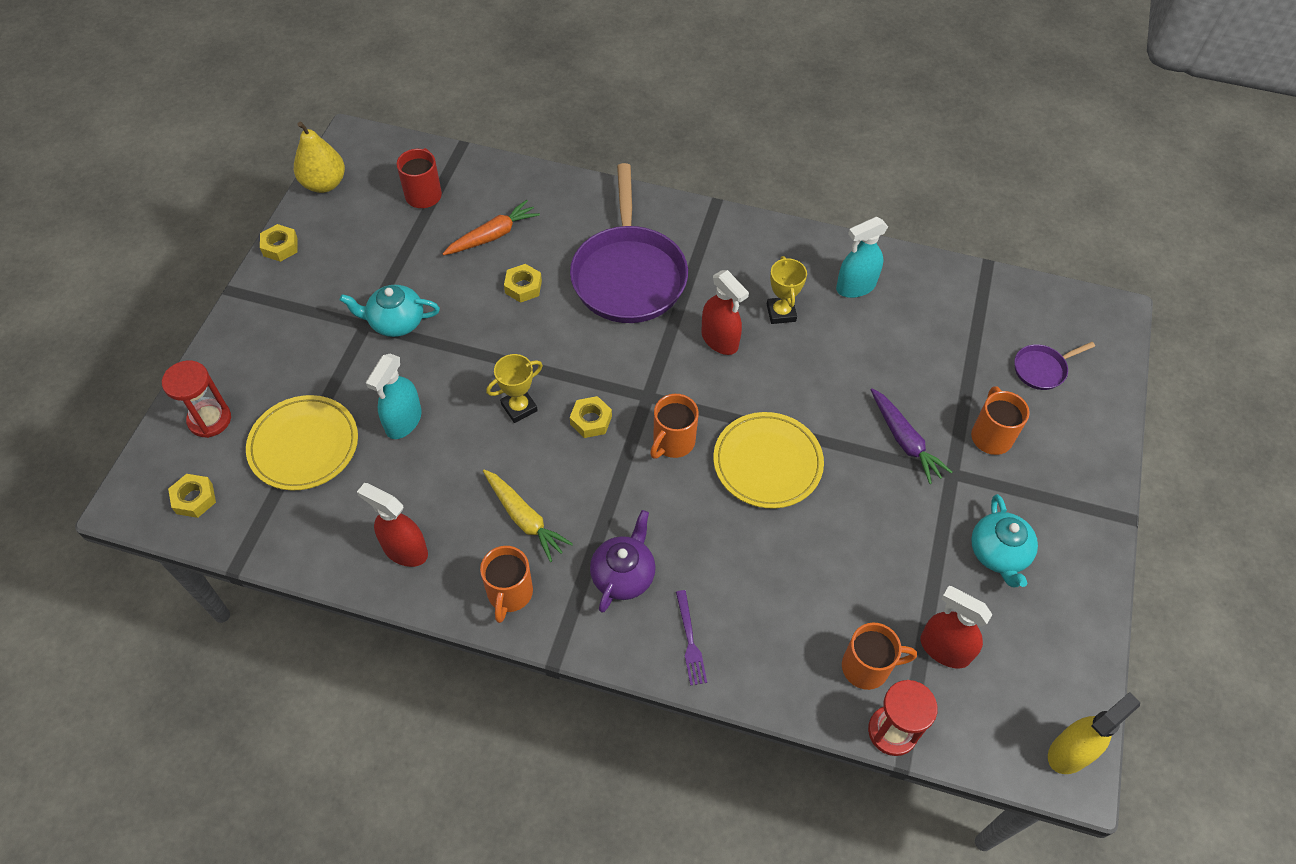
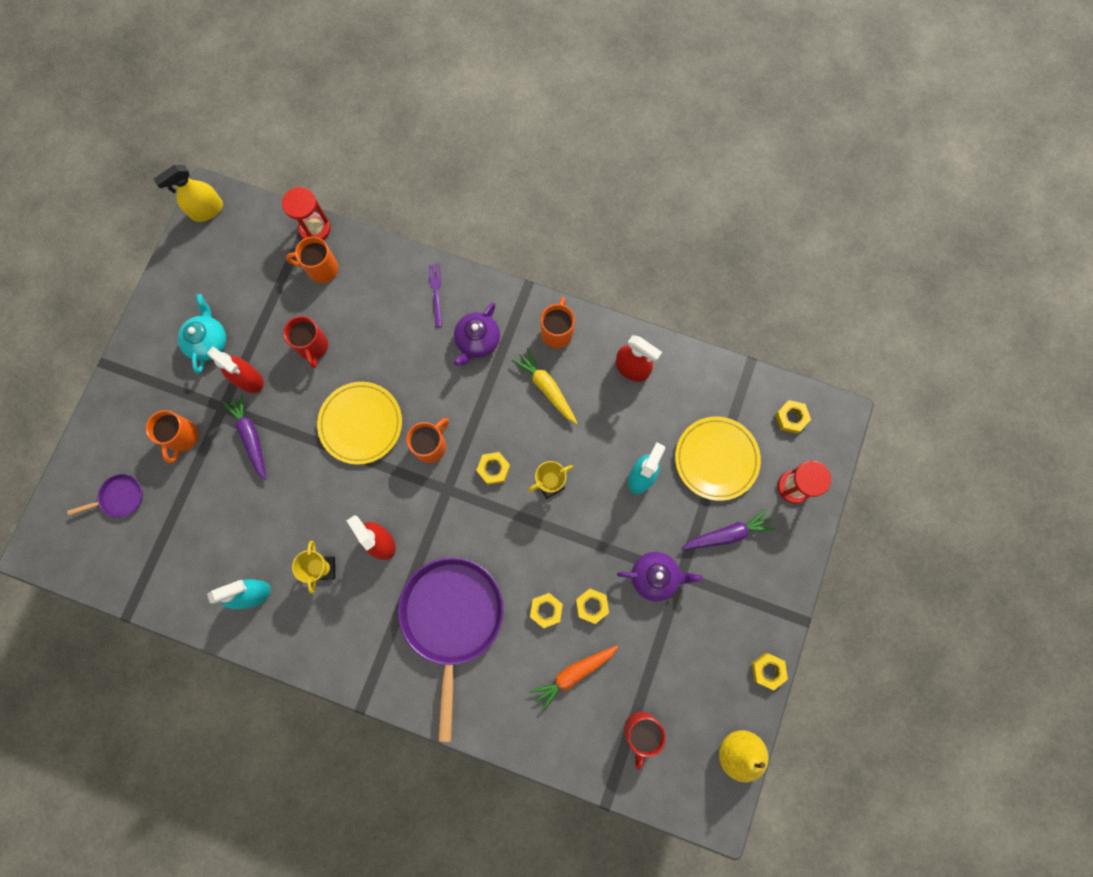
camera: 175 degrees left, 20 degrees up
(304, 366) = (727, 534): none -> purple carrot
(395, 322) = (655, 576): turquoise teapot -> purple teapot
(471, 293) = (592, 606): none -> yellow nut
(852, 554) = (313, 347): none -> red mug
(944, 649) = (267, 277): red spray bottle -> red spray bottle (248, 379)

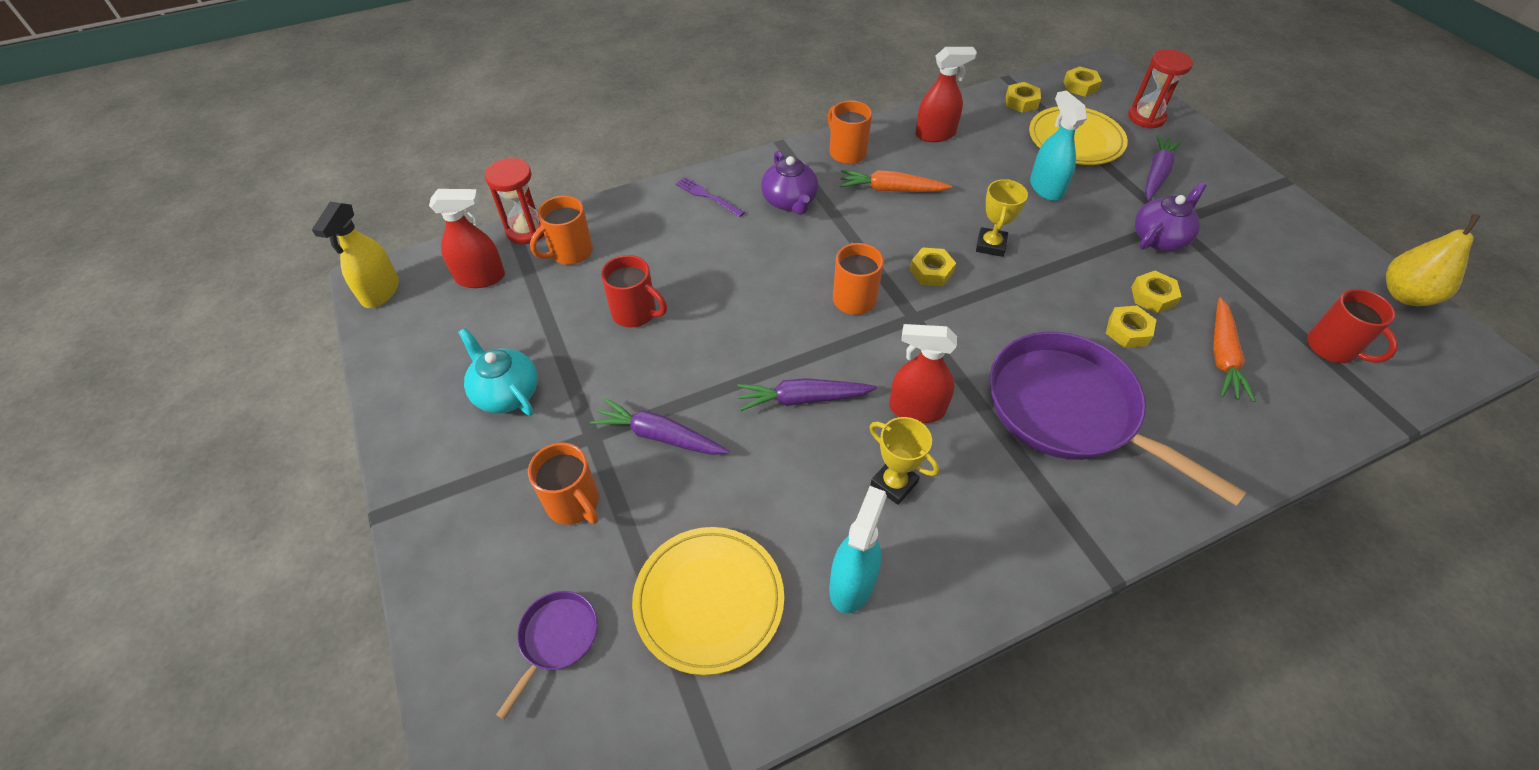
camera: 45 degrees left, 25 degrees down
(248, 379) = (594, 389): red spray bottle -> red spray bottle (481, 277)
(335, 482) = (803, 399): none -> purple carrot
(361, 424) = (764, 333): yellow plate -> yellow plate (709, 600)
(546, 388) = (891, 189): yellow carrot -> orange carrot
(767, 670) = (1323, 228): yellow nut -> yellow nut (1021, 102)

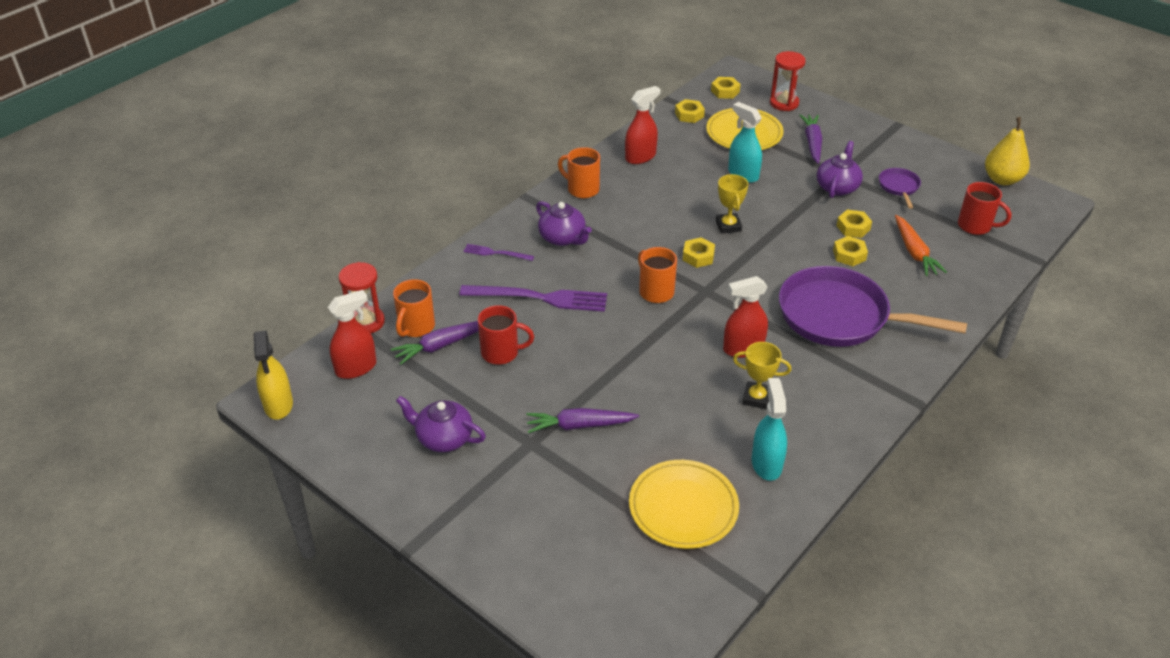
camera: 25 degrees left, 10 degrees down
(506, 392) = (443, 438): turquoise teapot -> purple teapot
(556, 639) = (599, 567): purple pan -> purple pan (899, 187)
(574, 503) = (550, 487): orange mug -> none
(718, 262) = (539, 298): none -> purple fork
(803, 399) = (663, 368): purple carrot -> purple carrot (441, 345)
(891, 189) = (633, 207): orange carrot -> none

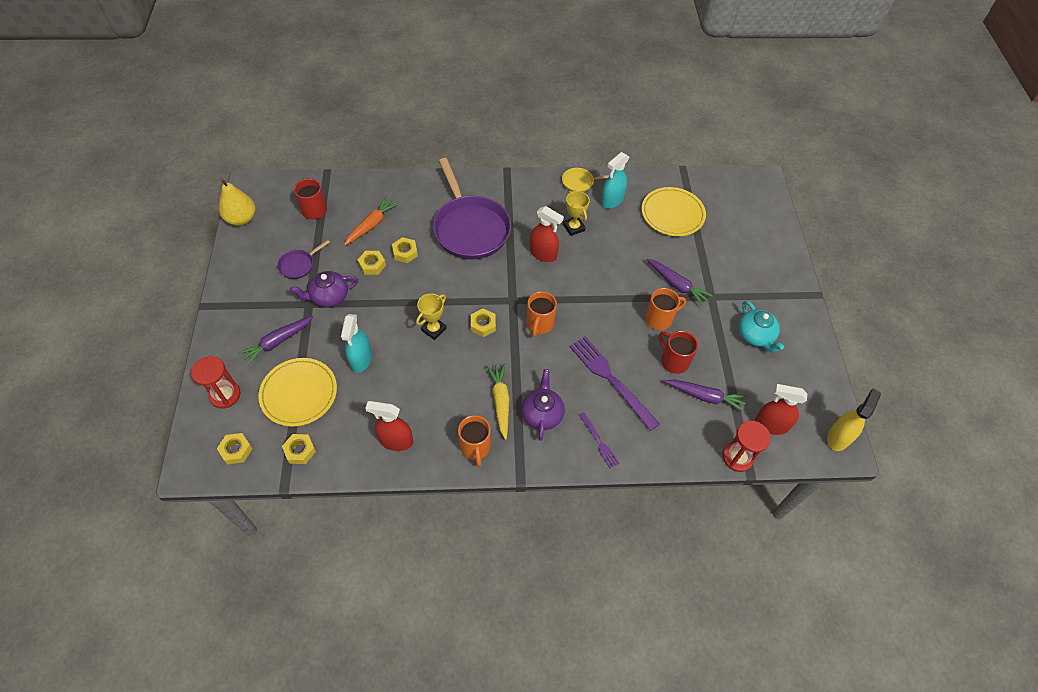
camera: 135 degrees left, 15 degrees up
(416, 327) = (708, 424): orange mug -> orange mug (659, 319)
(443, 438) = (755, 336): purple teapot -> turquoise teapot
(605, 223) = (500, 401): none -> yellow carrot
(829, 455) = (580, 182): none -> yellow pan

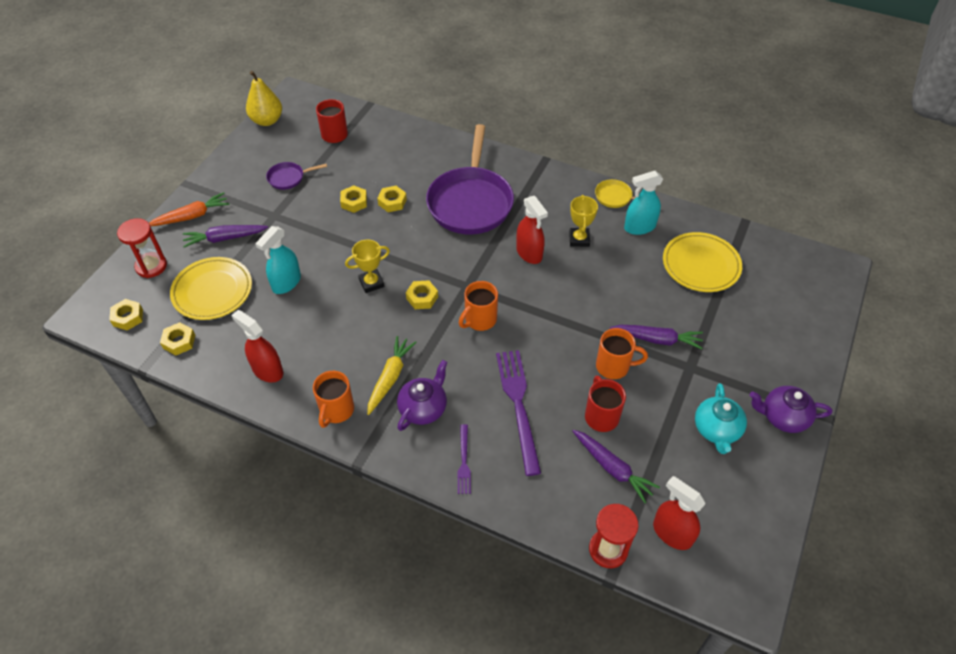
camera: 30 degrees right, 5 degrees down
(329, 297) = (296, 216): purple teapot -> purple teapot (783, 417)
(371, 225) = (378, 166): orange carrot -> orange carrot (191, 216)
(677, 285) = (657, 339): purple carrot -> purple carrot turned 60 degrees counterclockwise
(838, 437) = (749, 586): yellow spray bottle -> none

